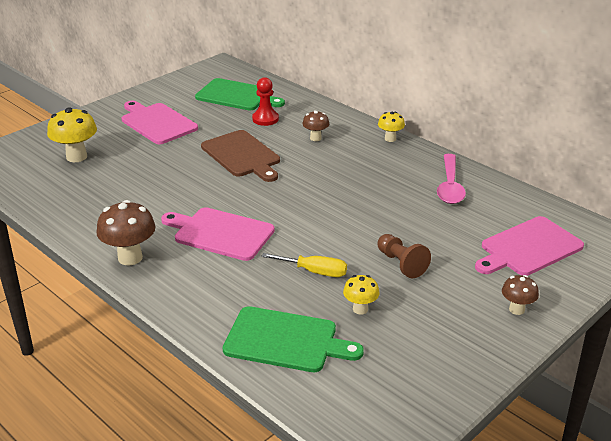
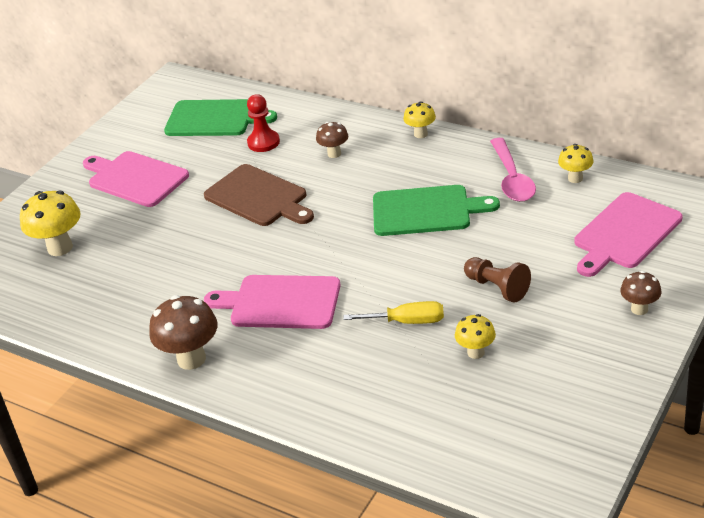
camera: 10 degrees left, 5 degrees up
(285, 341) = (412, 410): green cutting board -> green cutting board (426, 211)
(503, 197) = (575, 178): none -> yellow mushroom

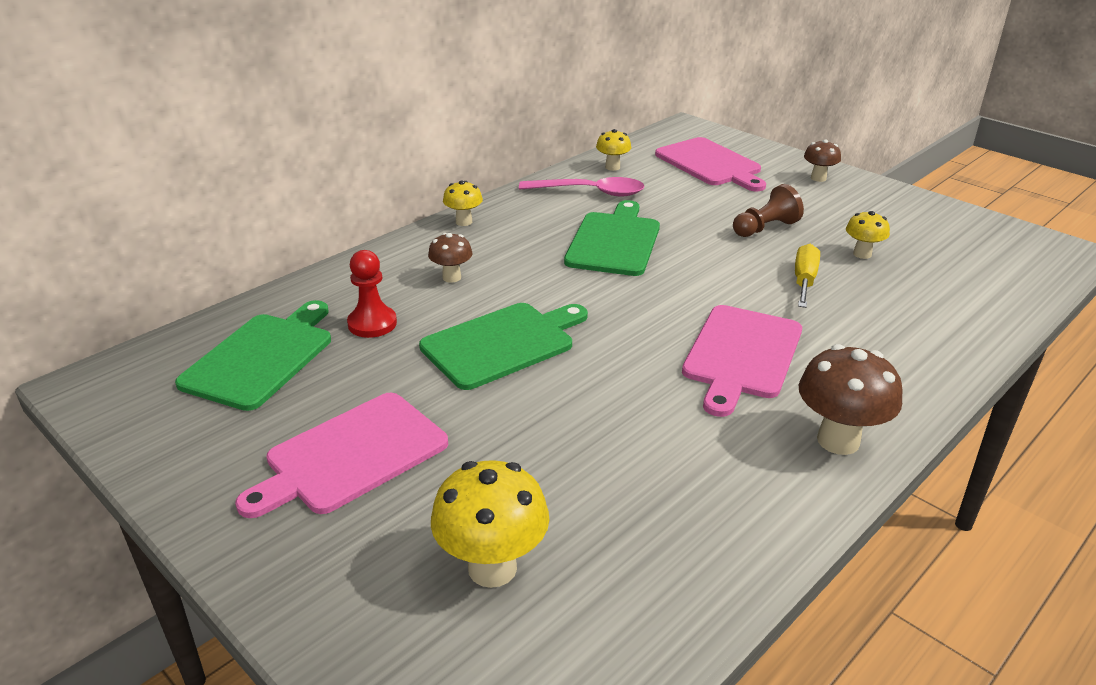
camera: 80 degrees left, 5 degrees down
(258, 197) = (502, 344): brown cutting board -> green cutting board

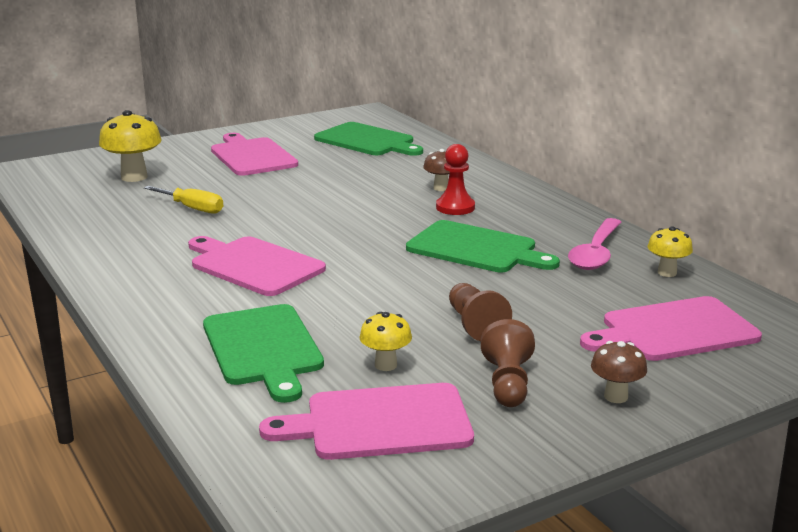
camera: 105 degrees right, 10 degrees down
(372, 324) = (388, 165): red pawn -> red pawn (455, 207)
(464, 222) = (541, 198): yellow mushroom -> none
(502, 344) = (334, 195): green cutting board -> green cutting board (263, 348)
(804, 281) = (349, 318): yellow screwdriver -> yellow screwdriver (192, 208)
(838, 440) = (125, 275): brown mushroom -> none
(839, 210) = (507, 383): none -> brown pawn
(937, 245) = (380, 423): none -> pink cutting board

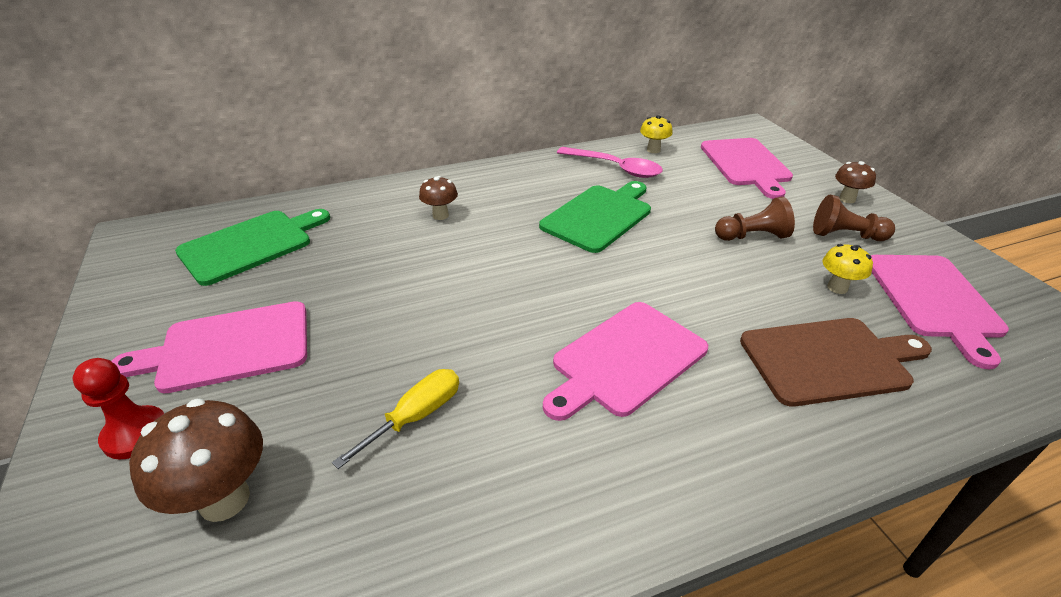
camera: 80 degrees left, 15 degrees up
(134, 177) = (224, 499): yellow mushroom -> brown mushroom
(263, 348) = (829, 360): green cutting board -> brown cutting board
(455, 207) = (496, 214): red pawn -> red pawn (136, 434)

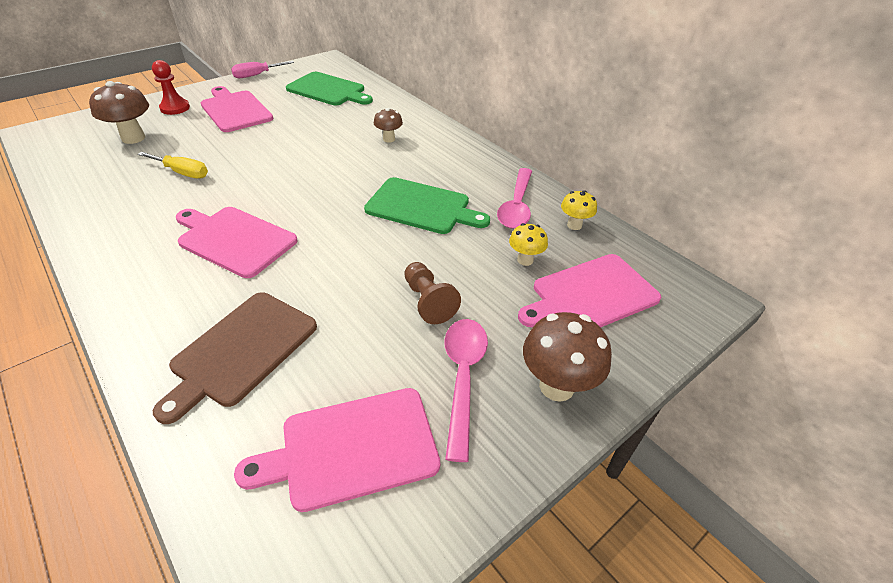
camera: 70 degrees right, 5 degrees up
(102, 315) = (257, 75): none -> pink screwdriver
(829, 360) = (241, 350): brown cutting board -> brown cutting board turned 60 degrees clockwise
(837, 287) = (354, 363): yellow mushroom -> yellow mushroom (525, 260)
(845, 235) = (463, 378): brown pawn -> pink spoon
(847, 199) = (556, 386): brown mushroom -> brown mushroom, size x1.72

